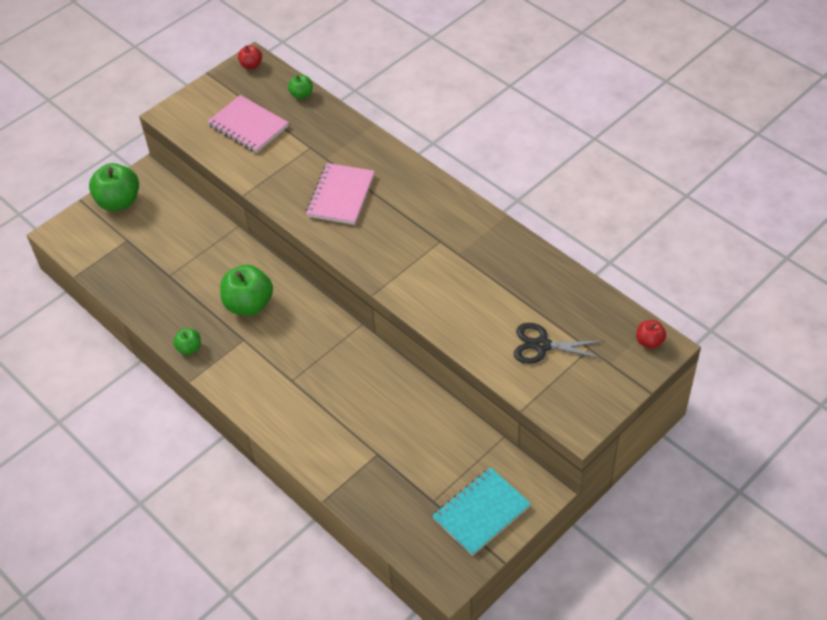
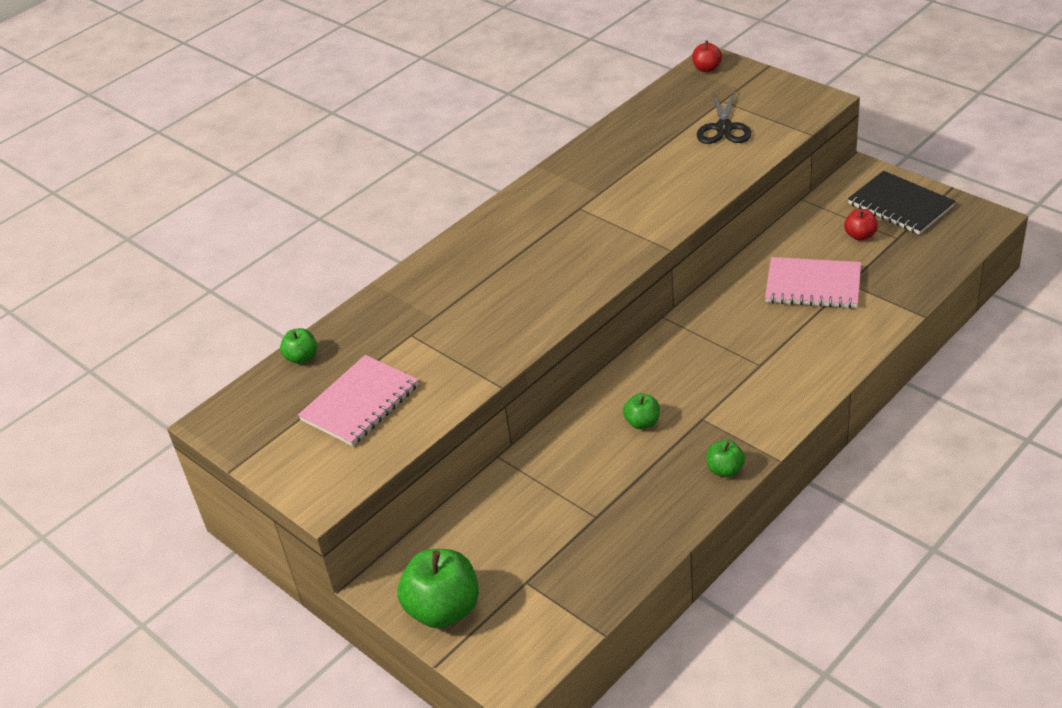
camera: 90 degrees left, 10 degrees down
(249, 304) = (642, 422): green apple -> green apple, size x0.51
(251, 65) = (225, 421): red apple -> red apple (860, 235)
(341, 196) = (504, 294): pink notebook -> pink notebook (813, 285)
(481, 512) = (900, 205): turquoise notebook -> black notebook

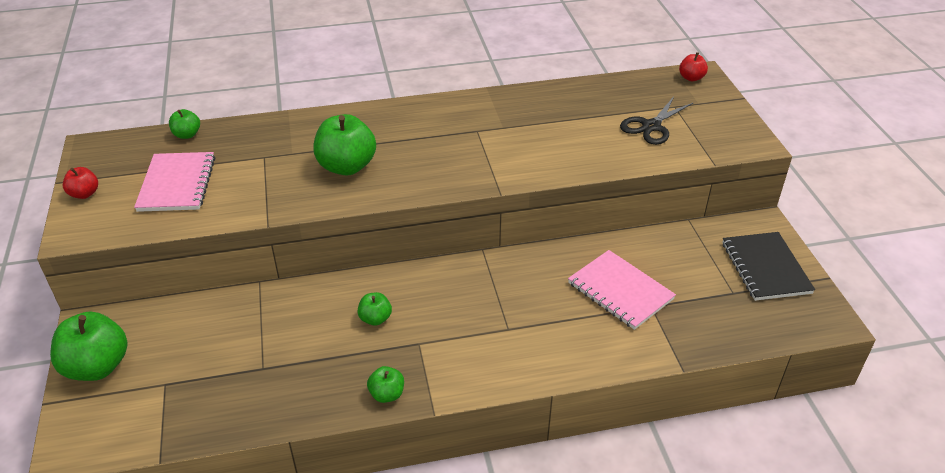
camera: 30 degrees right, 0 degrees up
(360, 403) = (177, 184): pink notebook -> pink notebook turned 75 degrees counterclockwise
(503, 300) = (346, 166): none -> green apple
(860, 235) = (703, 273): red apple -> red apple (84, 194)

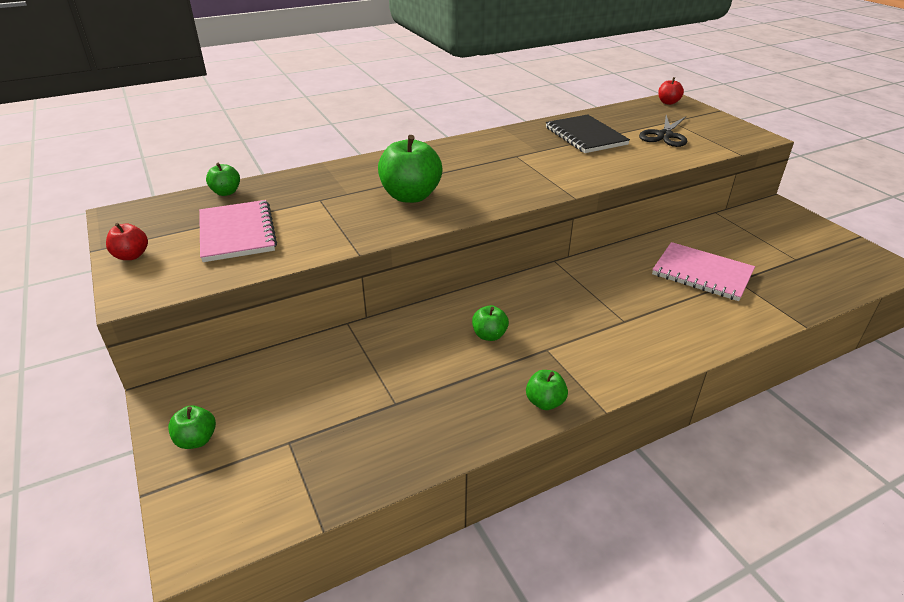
camera: 15 degrees left, 5 degrees down
(97, 366) = (196, 440): green apple -> green apple, size x0.51
(765, 268) = (806, 237): black notebook -> black notebook (585, 136)

